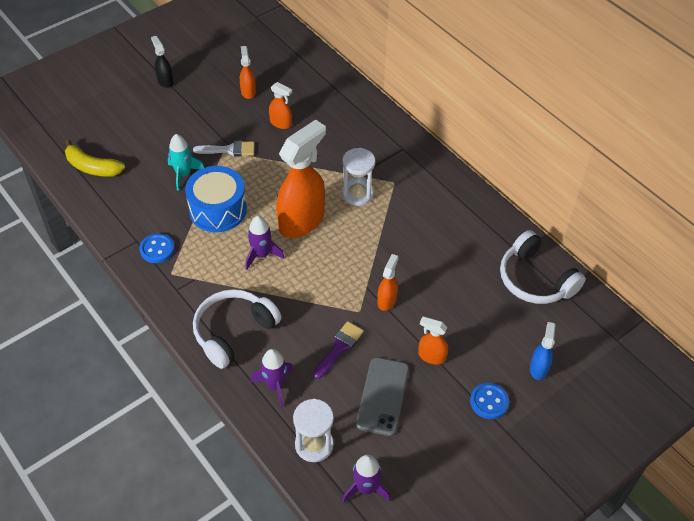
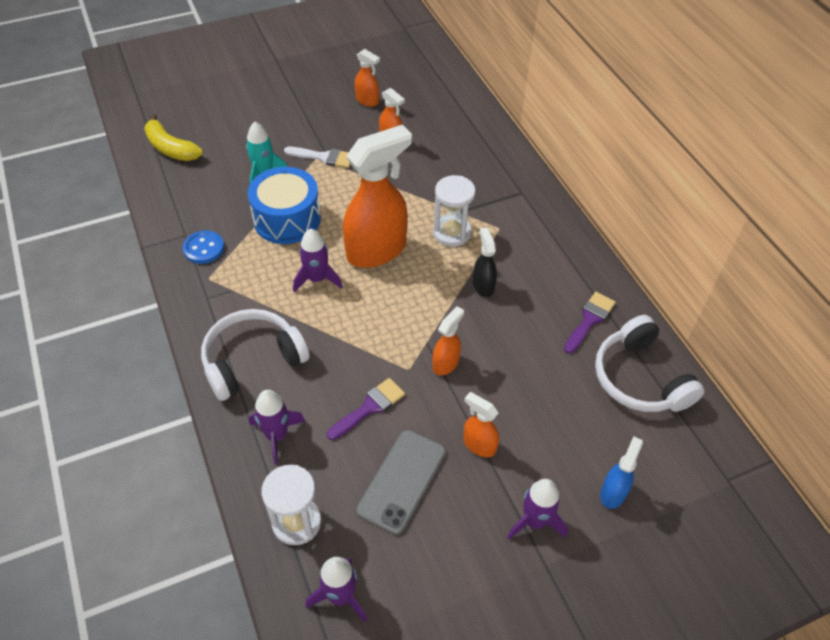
camera: 15 degrees right, 0 degrees up
(165, 81) = (282, 75): black spray bottle -> black spray bottle (483, 286)
(248, 91) = (367, 101): orange spray bottle -> orange spray bottle turned 120 degrees clockwise
(485, 242) = (589, 320): none -> purple brush
(489, 402) = (535, 521): blue button -> purple rocket

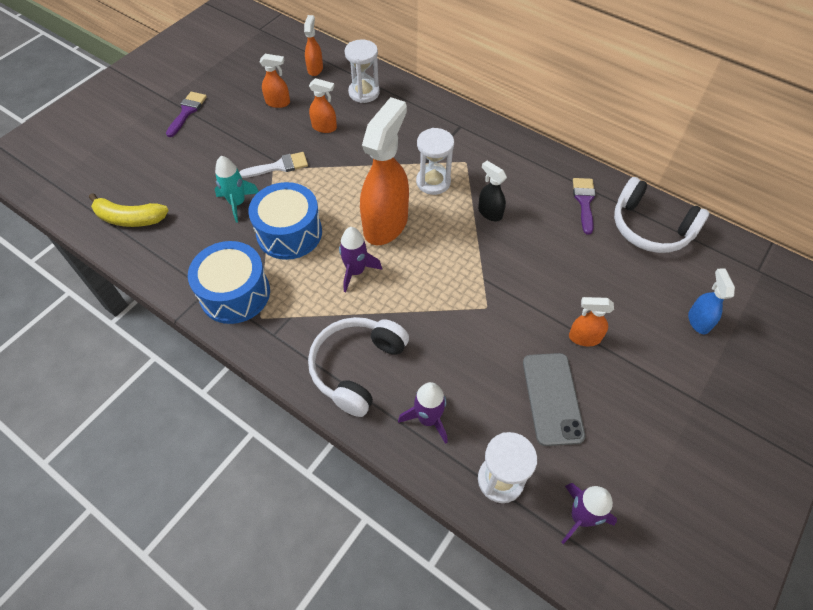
camera: 30 degrees left, 5 degrees up
(204, 248) = (235, 293): blue button -> blue drum
(370, 407) = (482, 354): purple brush -> purple brush (187, 111)
(446, 363) = (511, 288): orange spray bottle -> orange spray bottle (315, 69)
(453, 123) = (364, 92): none -> white hourglass
(535, 521) = (666, 373): purple rocket -> none

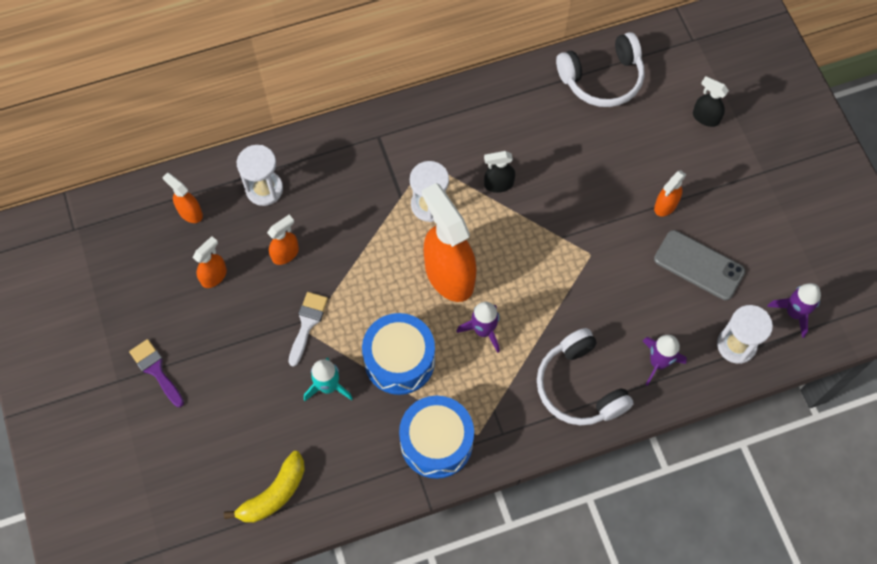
camera: 55 degrees left, 10 degrees up
(584, 201) = (540, 104): purple brush -> none
(698, 321) = (705, 117): blue spray bottle -> black spray bottle

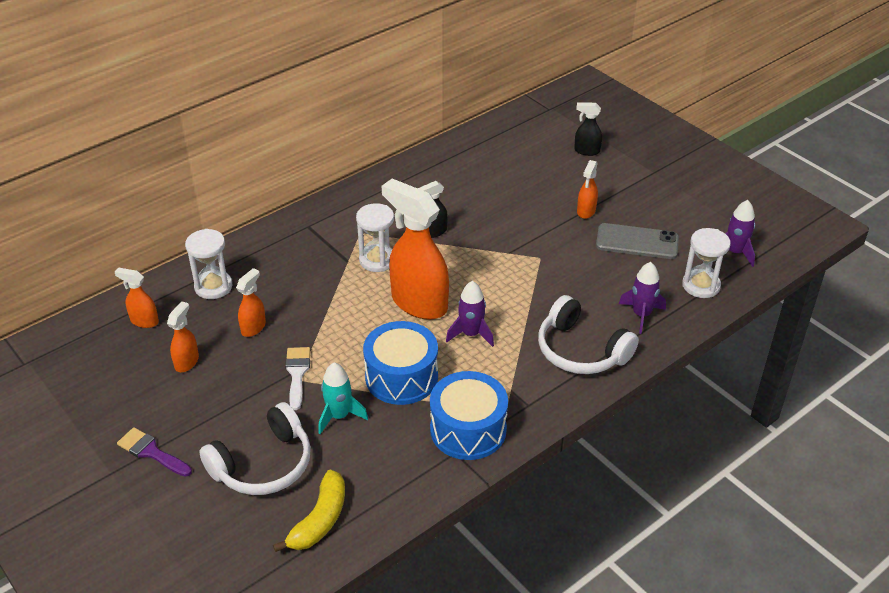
camera: 20 degrees left, 25 degrees down
(602, 79) = (488, 147): white headphones -> white headphones (263, 465)

